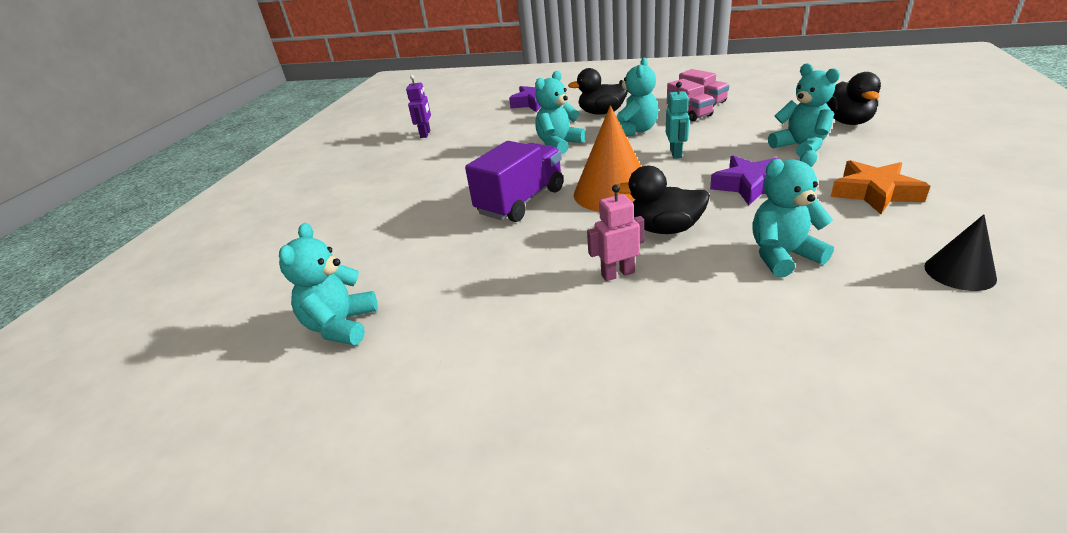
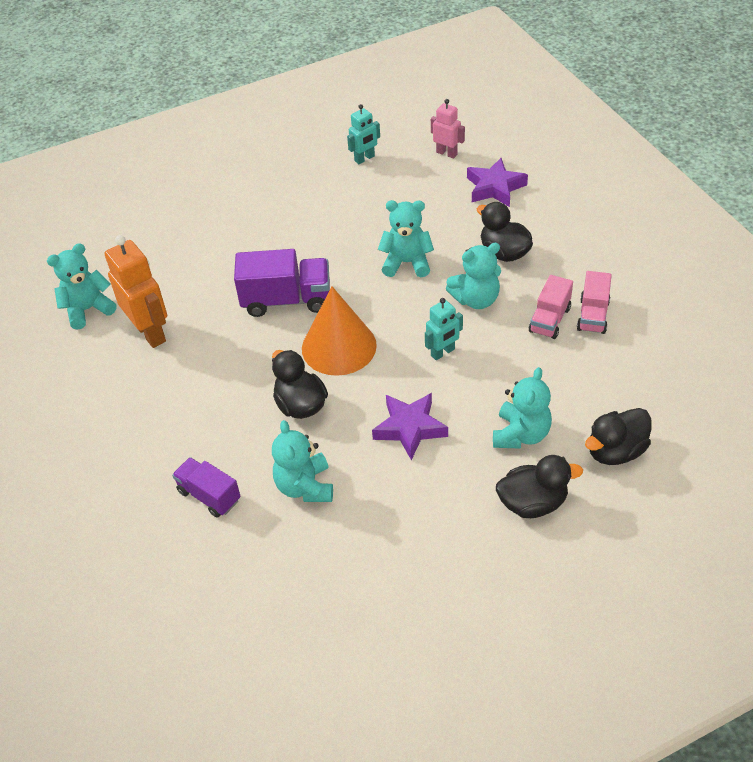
camera: 50 degrees right, 15 degrees up
(425, 134) = (364, 158): purple robot -> turquoise robot
(445, 290) = (150, 333): none -> orange robot
(617, 274) = (224, 408): pink robot -> pink robot (447, 153)
(746, 323) = (209, 495): none -> purple truck
(783, 256) = (305, 486): turquoise teddy bear -> turquoise teddy bear turned 135 degrees counterclockwise
(874, 193) = (450, 513): orange star -> none
(885, 159) = (532, 503): none -> black duck
(959, 272) = (344, 590): black cone -> none

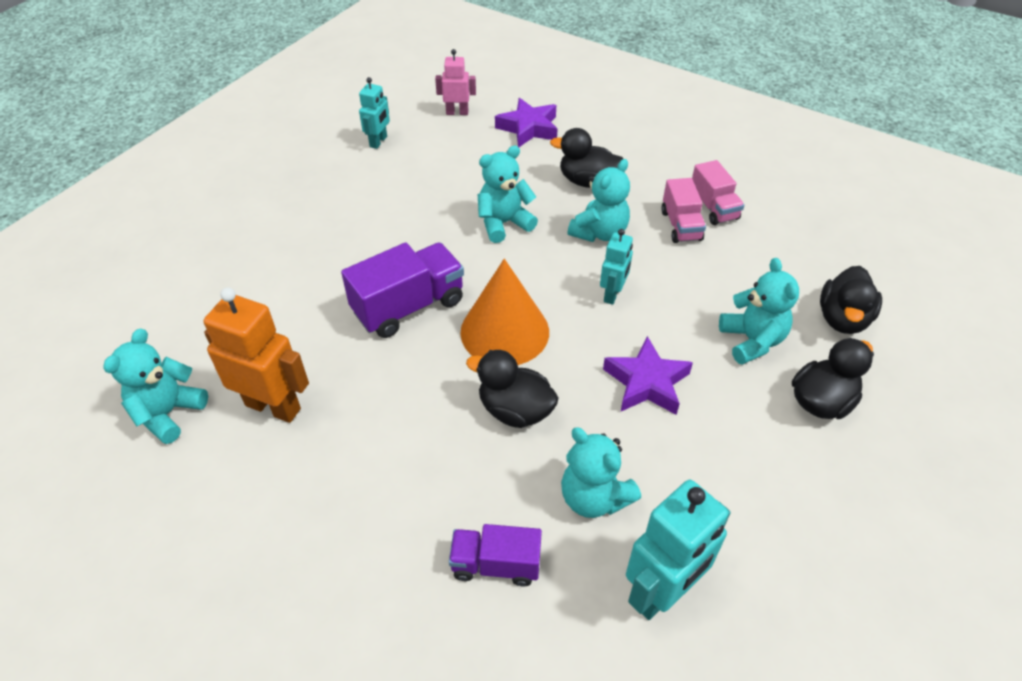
camera: 35 degrees left, 0 degrees up
(298, 565) = (662, 592): none -> turquoise robot

